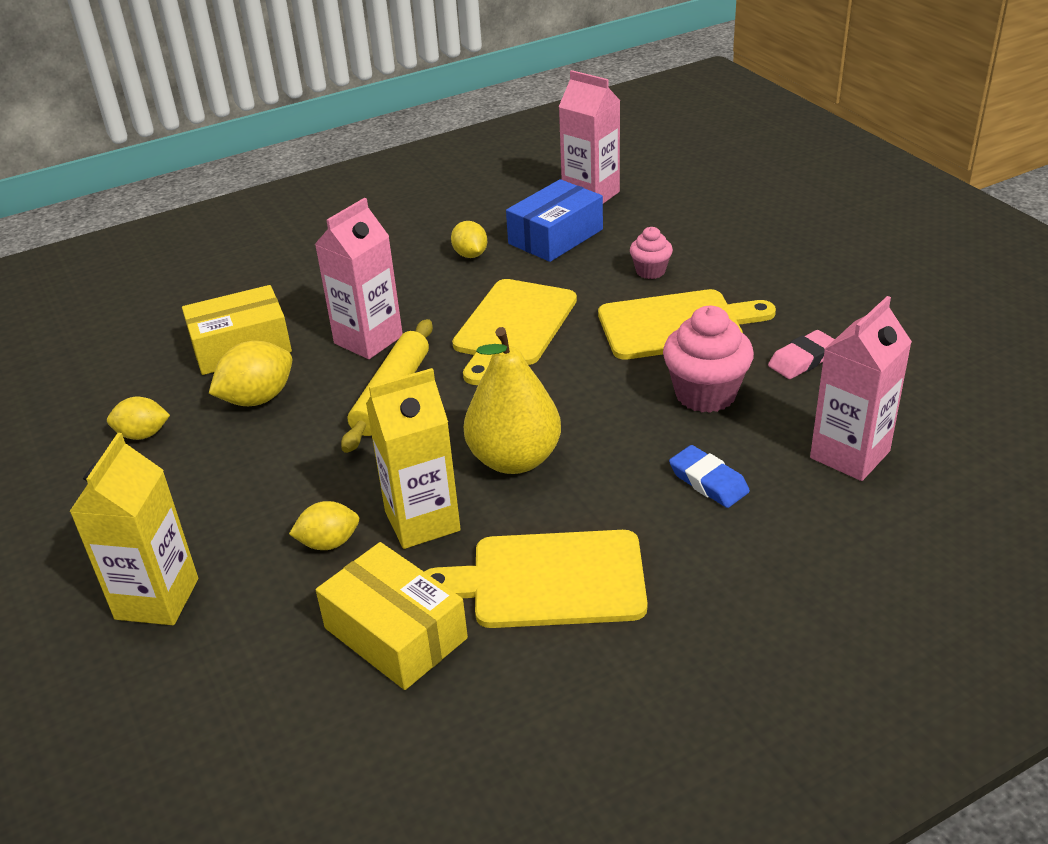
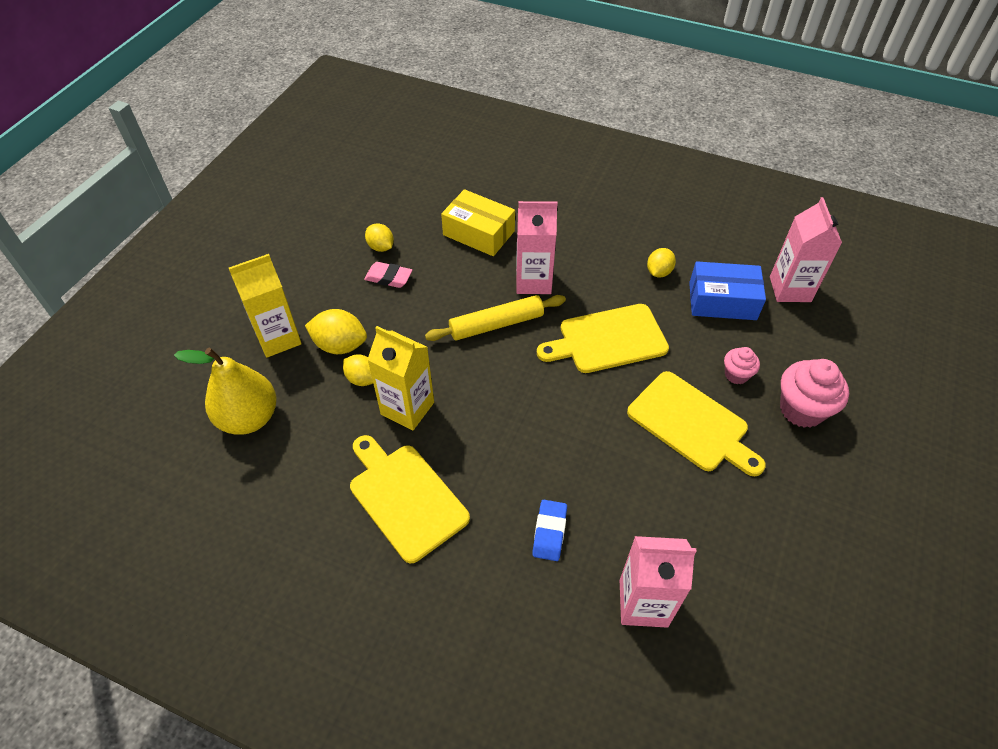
camera: 50 degrees right, 15 degrees up
(258, 398) = (444, 270): yellow lemon -> yellow lemon (340, 345)
(395, 633) = (320, 452): yellow box -> none
(514, 459) = (489, 418): yellow pear -> yellow pear (249, 418)
(705, 394) = (633, 482): pink cupcake -> pink cupcake (801, 409)
(803, 360) = (722, 520): pink eraser -> pink eraser (388, 278)

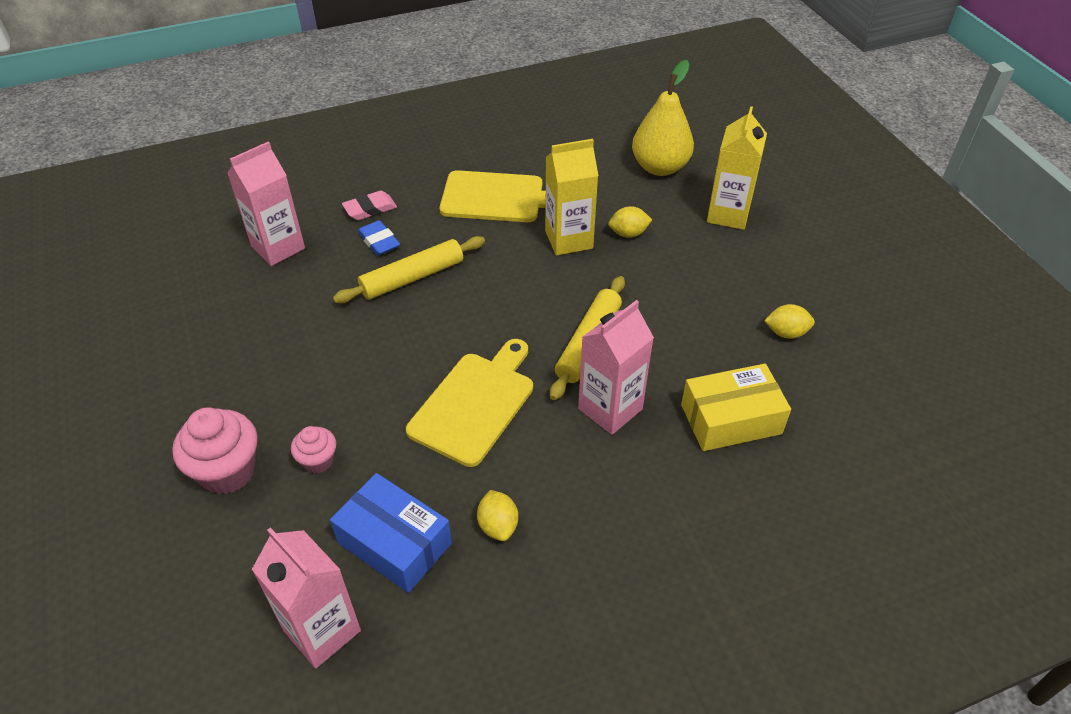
camera: 135 degrees right, 5 degrees down
(340, 345) = (680, 241): yellow lemon -> none
(388, 278) = (733, 313): pink eraser -> pink eraser (370, 209)
(557, 469) = (412, 278): none -> yellow rolling pin
(691, 424) = (330, 382): yellow cutting board -> none
(722, 301) = (394, 543): blue box -> blue box turned 75 degrees clockwise

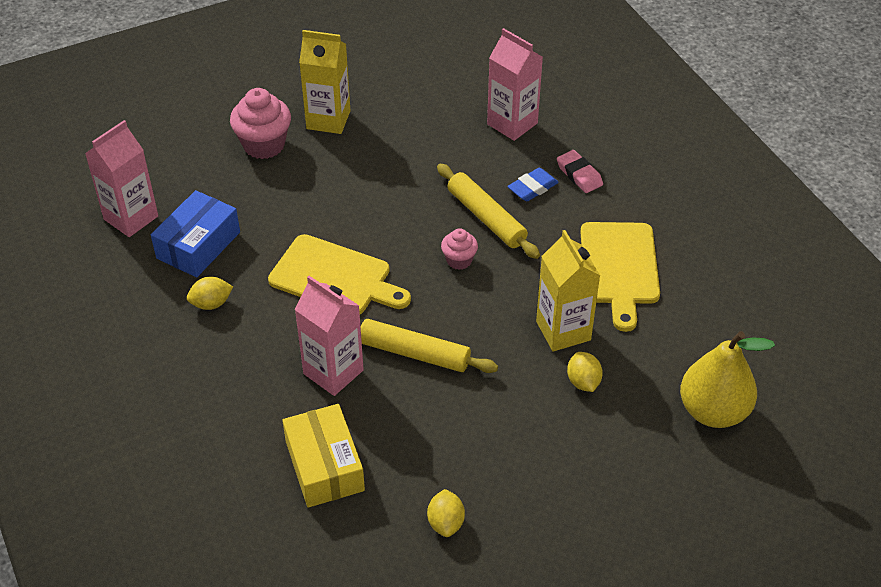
camera: 85 degrees right, 0 degrees up
(318, 461) = (274, 191): pink cupcake -> pink cupcake (459, 260)
(728, 214) = (638, 478): yellow carton -> yellow carton (328, 120)

